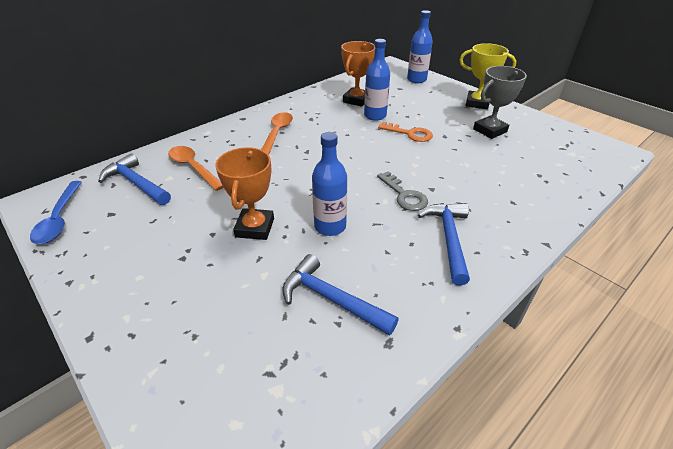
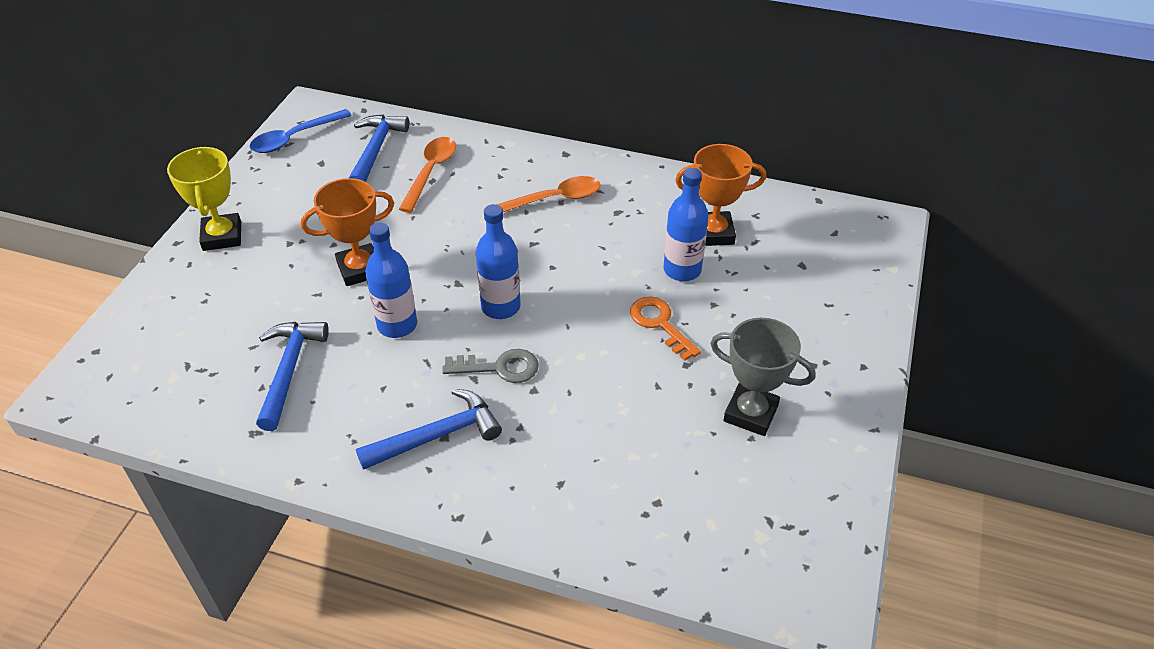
camera: 60 degrees right, 5 degrees up
(404, 195) = (499, 367): grey key -> grey key turned 120 degrees counterclockwise
(410, 134) = (660, 324): orange key -> orange key turned 150 degrees clockwise
(416, 79) = (856, 274): blue bottle -> blue bottle (500, 307)
(477, 103) = (839, 374): yellow trophy -> yellow trophy (222, 236)

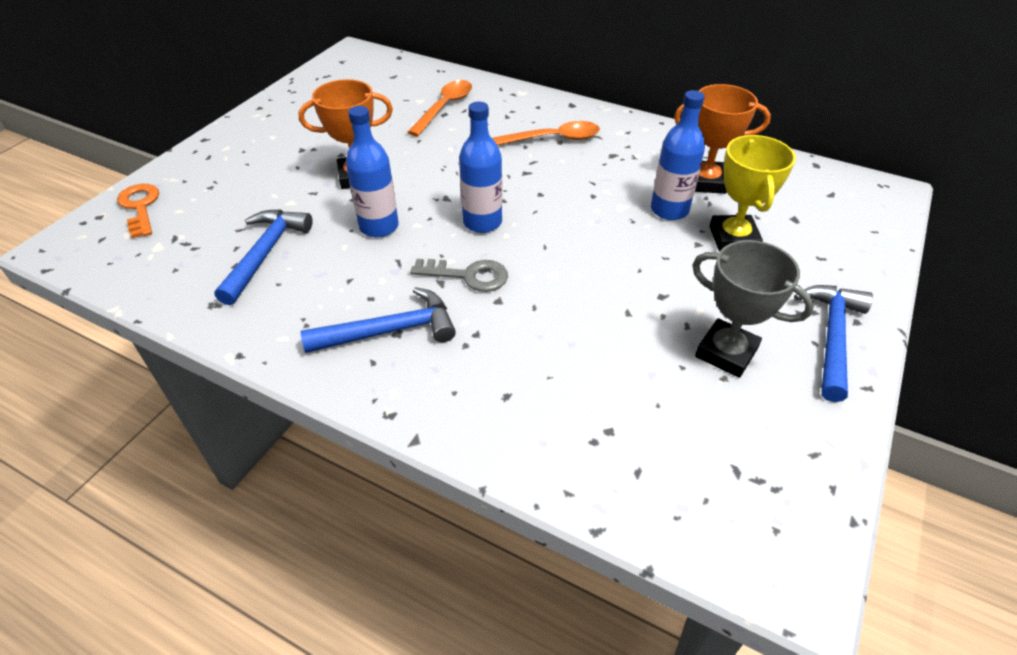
camera: 10 degrees right, 0 degrees up
(222, 236) = (245, 138): yellow trophy -> yellow trophy (733, 238)
(294, 138) = (333, 72): blue spoon -> none
(376, 150) = (400, 87): blue hammer -> blue hammer (831, 337)
(660, 324) = (639, 255): orange key -> orange key (140, 207)

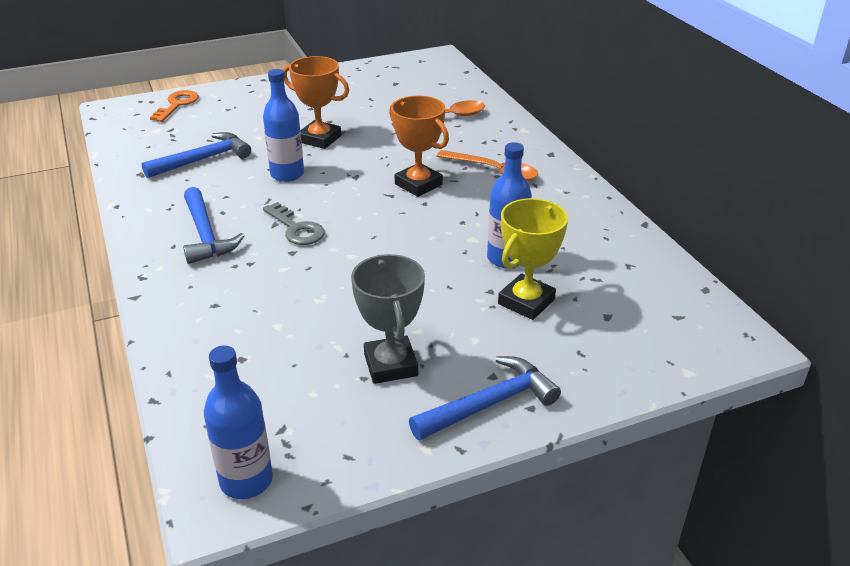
camera: 40 degrees right, 10 degrees down
(390, 331) = (206, 235): blue hammer -> blue hammer turned 45 degrees clockwise
(482, 222) = (355, 202): blue bottle -> blue bottle (246, 480)
(705, 182) = (572, 254): orange trophy -> orange trophy (418, 184)

